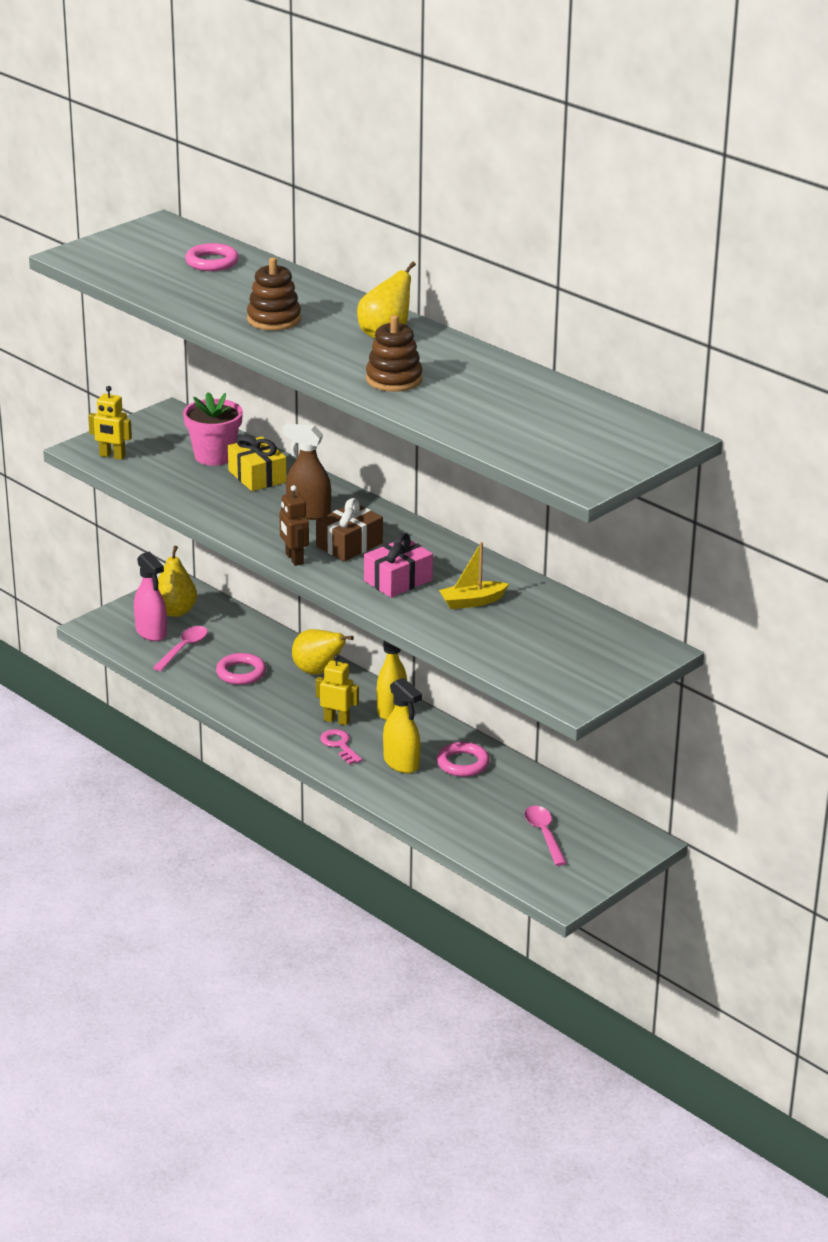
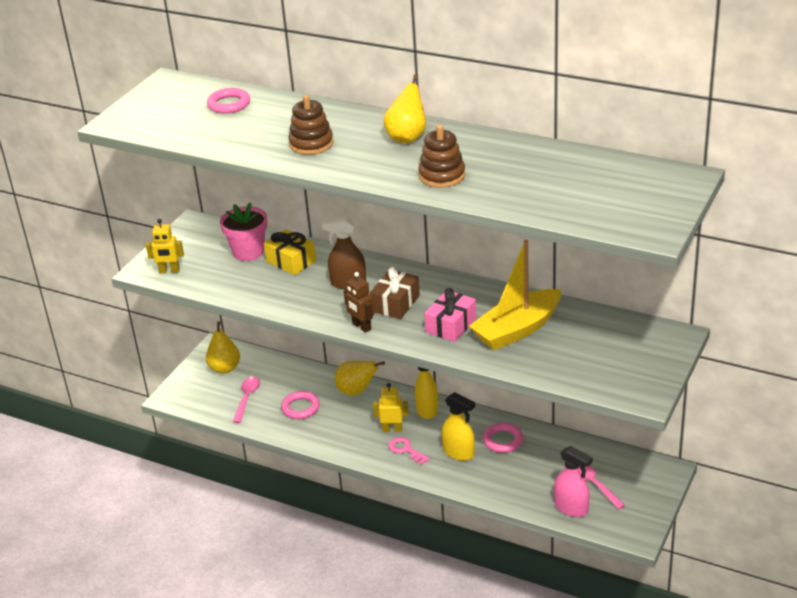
camera: 15 degrees left, 5 degrees up
(151, 632) = (216, 391): pink spray bottle -> pink spray bottle (571, 508)
(472, 602) = (517, 329): yellow boat -> yellow boat, size x1.93

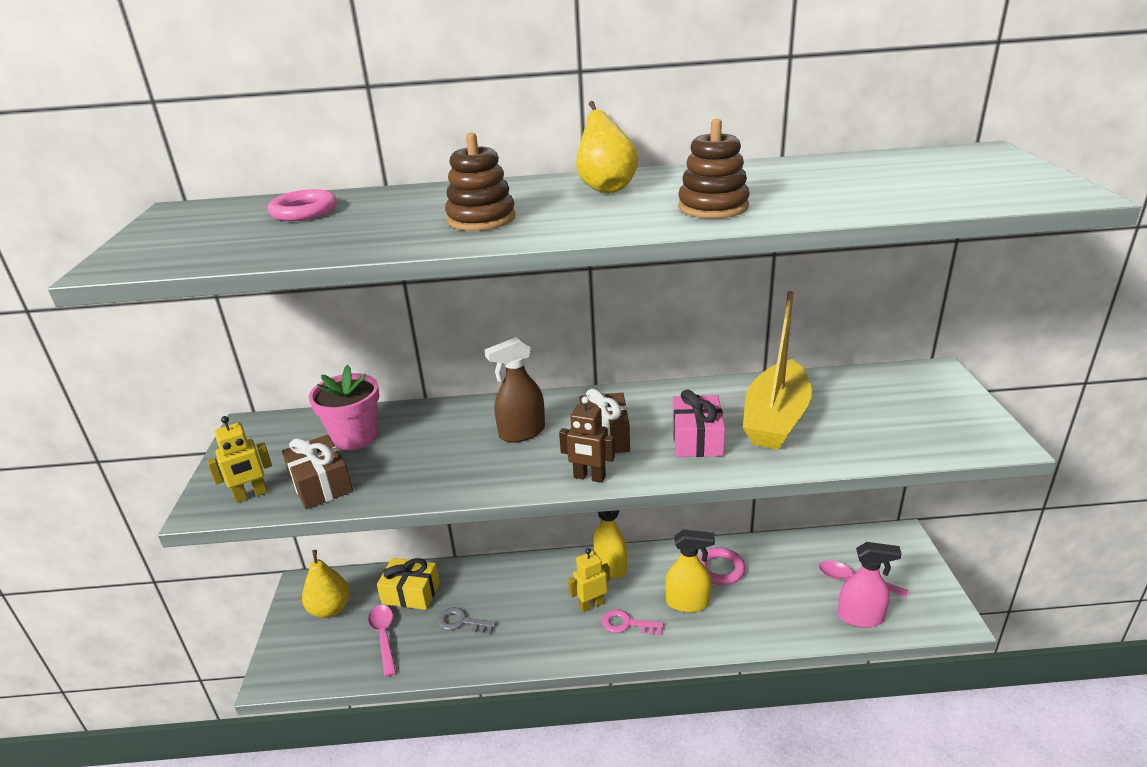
camera: 30 degrees left, 5 degrees down
(209, 277) = (321, 484): none -> brown gift
(291, 261) = (423, 431): yellow gift -> yellow gift (411, 593)
(300, 408) = (462, 622): pink ring -> grey key
(356, 391) = (515, 576): yellow pear -> none

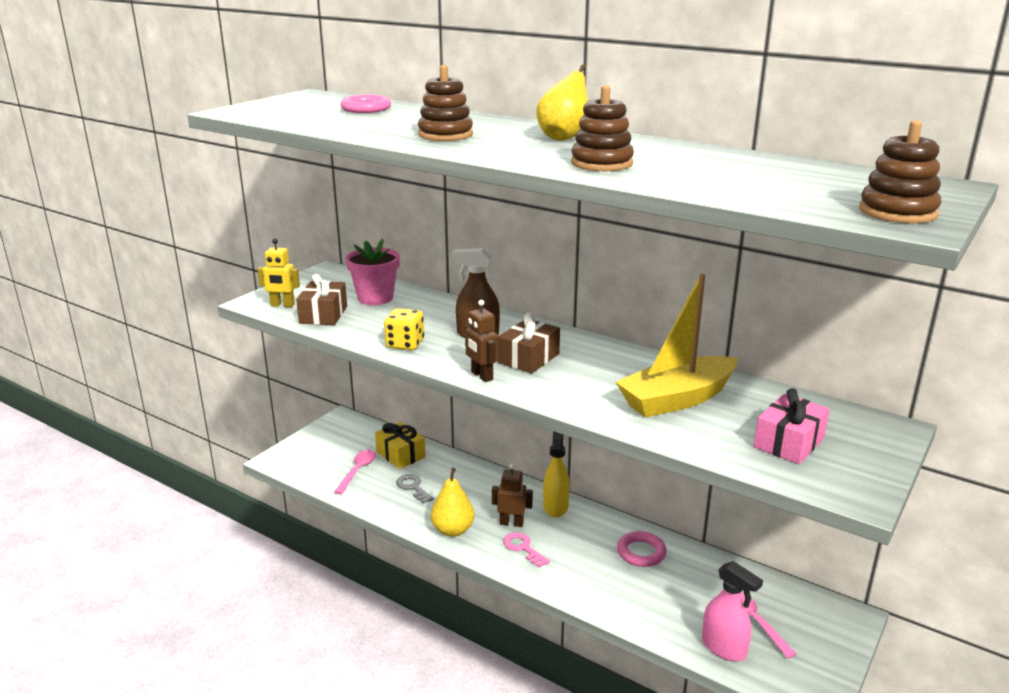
camera: 35 degrees right, 5 degrees down
(330, 609) = (344, 439): yellow pear -> yellow pear (453, 530)
(464, 478) = (405, 344): none -> yellow dice
(591, 605) = (511, 523): yellow robot -> brown robot
(688, 602) = (586, 560): yellow spray bottle -> none
(697, 439) = (593, 386): pink gift -> pink gift (789, 443)
(1027, 185) = (897, 212): none -> brown stacking toy

